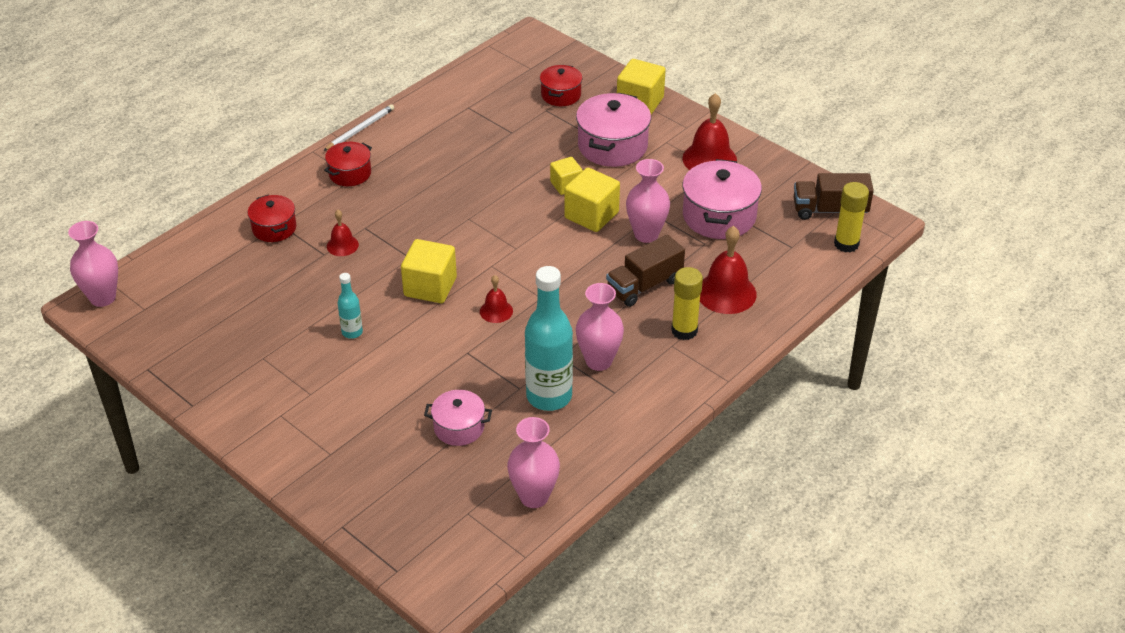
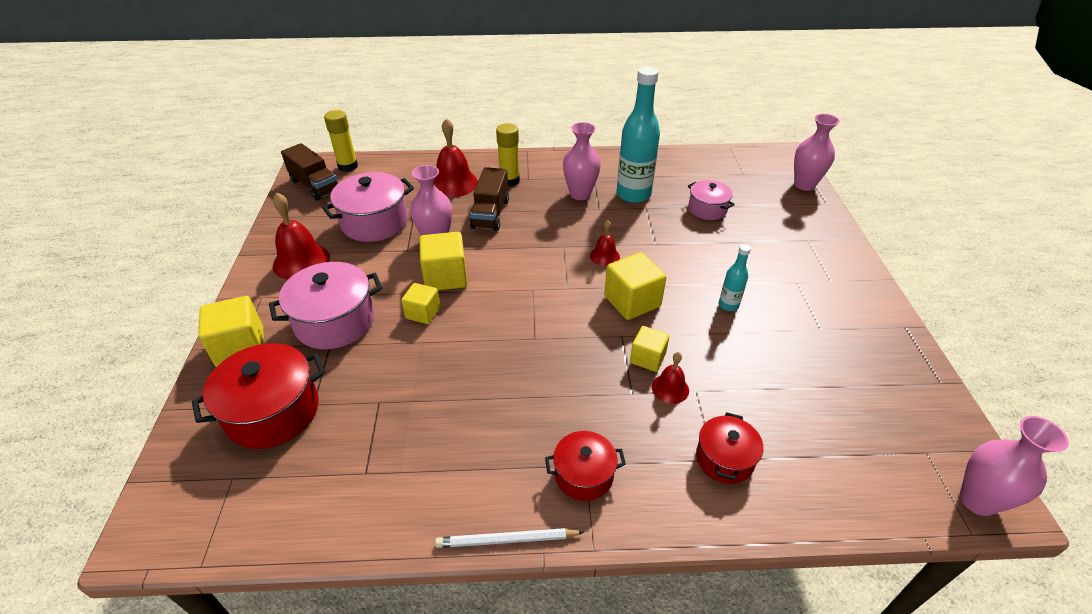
camera: 135 degrees left, 0 degrees up
(376, 254) = (647, 358): none -> yellow cube
(534, 497) = (698, 162): pink vase -> pink vase (804, 185)
(561, 95) = (273, 411): red pot -> red pot, size x1.68
(644, 285) = (490, 214): brown truck -> brown truck turned 90 degrees clockwise

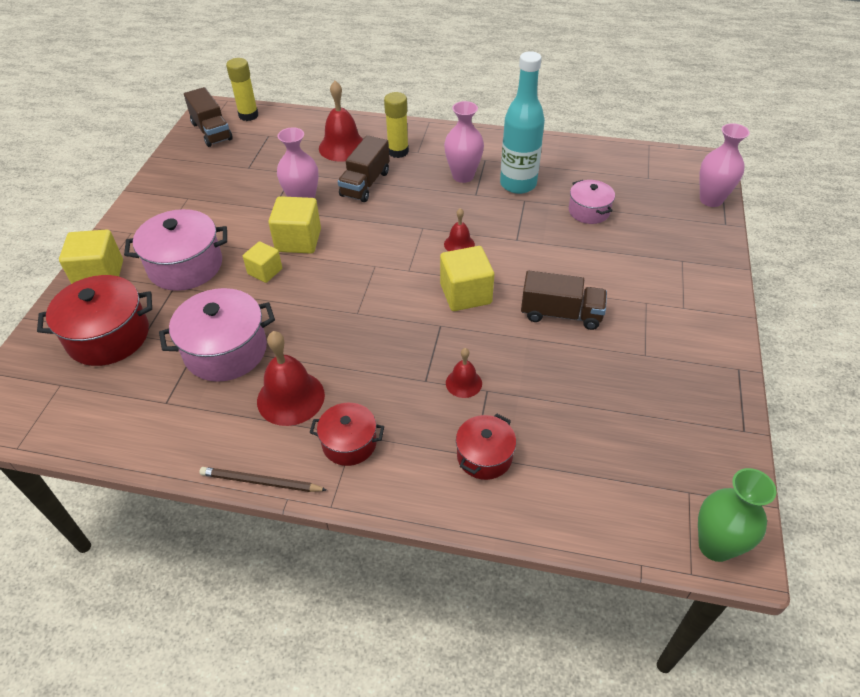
camera: 15 degrees right, 5 degrees up
(301, 261) = (175, 205): red bell -> red bell (290, 398)
(375, 222) = (253, 176): pink pot -> pink pot (226, 350)
(507, 540) = (261, 482): white pencil -> brown pencil
(647, 358) = (455, 351): yellow cube -> none
(728, 305) = (561, 314): turquoise bottle -> brown truck
(977, 500) = (715, 546): pink vase -> green vase

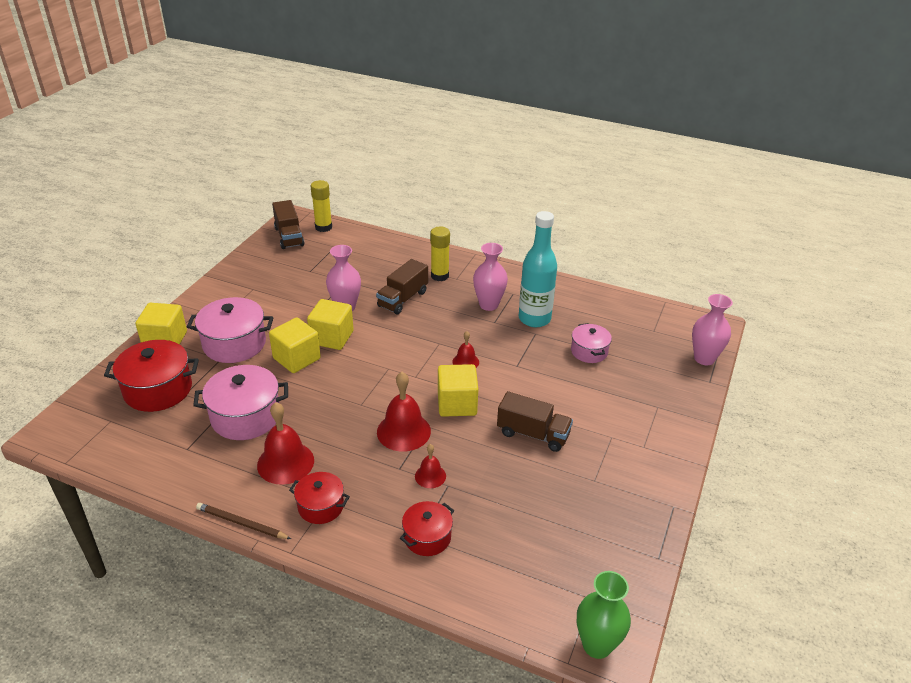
camera: 10 degrees right, 10 degrees down
(265, 271) = (296, 358): yellow cube -> yellow cube, size x1.60
(342, 147) = (394, 265): red bell -> red bell (403, 431)

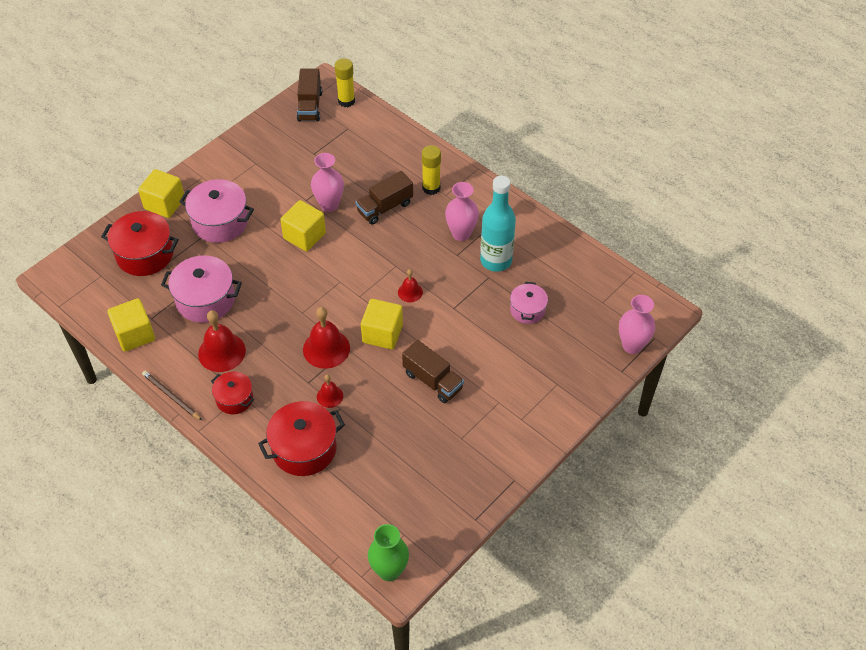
camera: 20 degrees right, 15 degrees up
(296, 358) = (266, 251): yellow cube -> yellow cube (135, 334)
(427, 537) = (304, 448): red pot -> red pot, size x1.68

